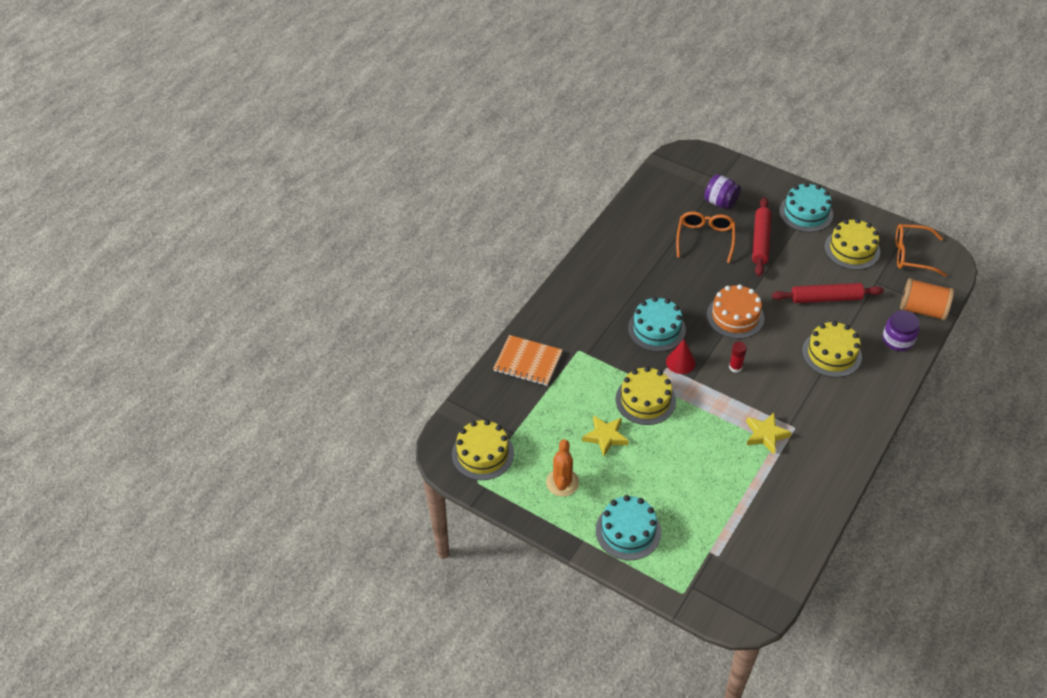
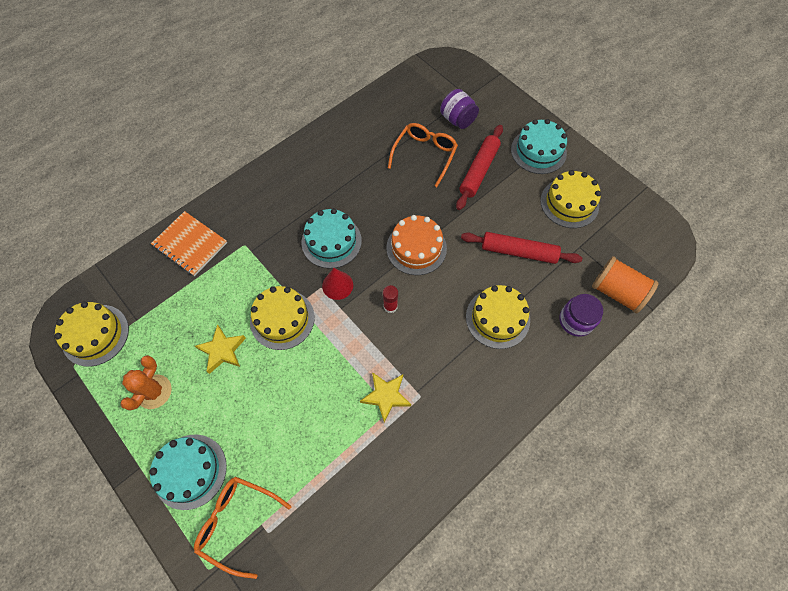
camera: 15 degrees right, 15 degrees up
(912, 255) = (630, 225): orange glasses -> orange glasses (237, 522)

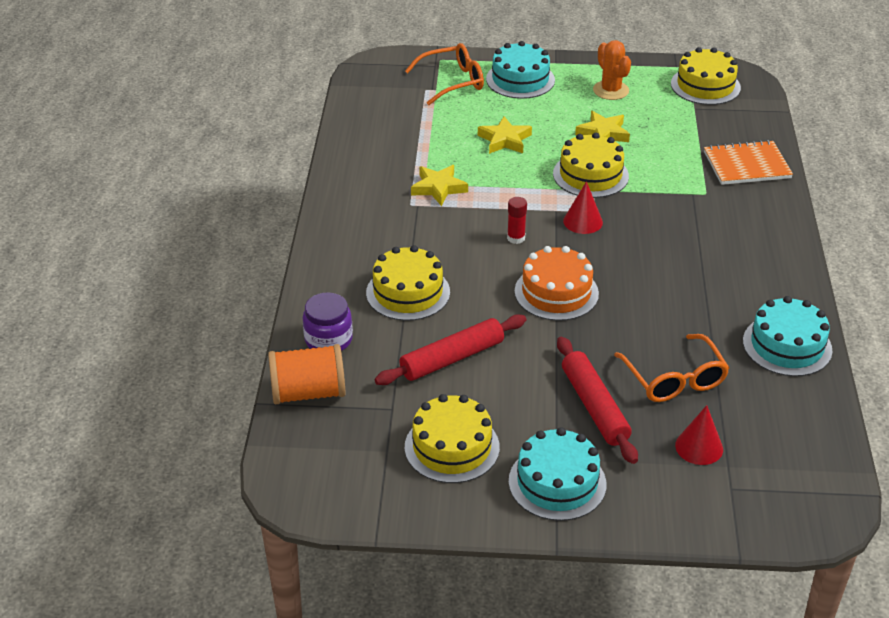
camera: 135 degrees right, 25 degrees down
(288, 406) = (505, 140): none -> yellow star
(331, 241) = (639, 245): turquoise cake -> turquoise cake (787, 345)
(457, 120) = (699, 447): purple jar -> red cone

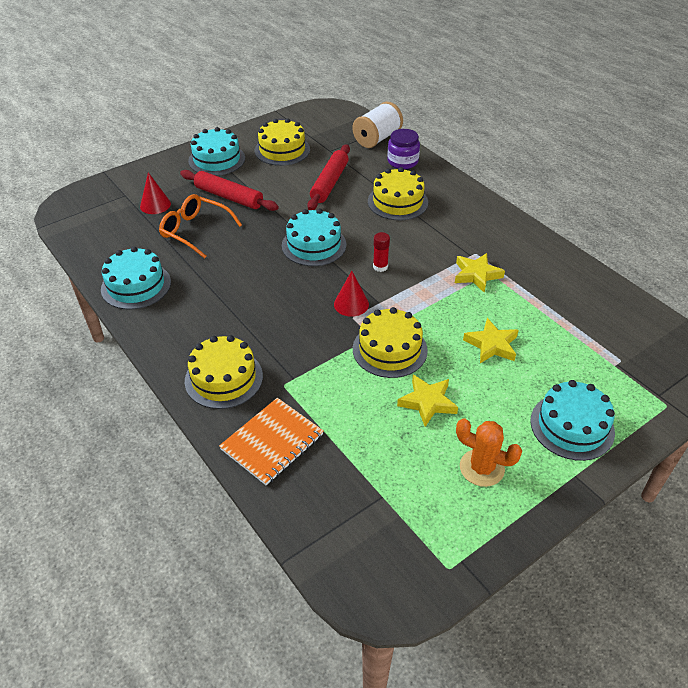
camera: 140 degrees right, 5 degrees up
(308, 392) = (377, 138): orange spool -> white spool
(452, 82) = (616, 384): orange glasses -> none
(556, 292) = (314, 245): orange cake -> turquoise cake
(705, 86) = (402, 545): yellow cake -> yellow cake (224, 378)

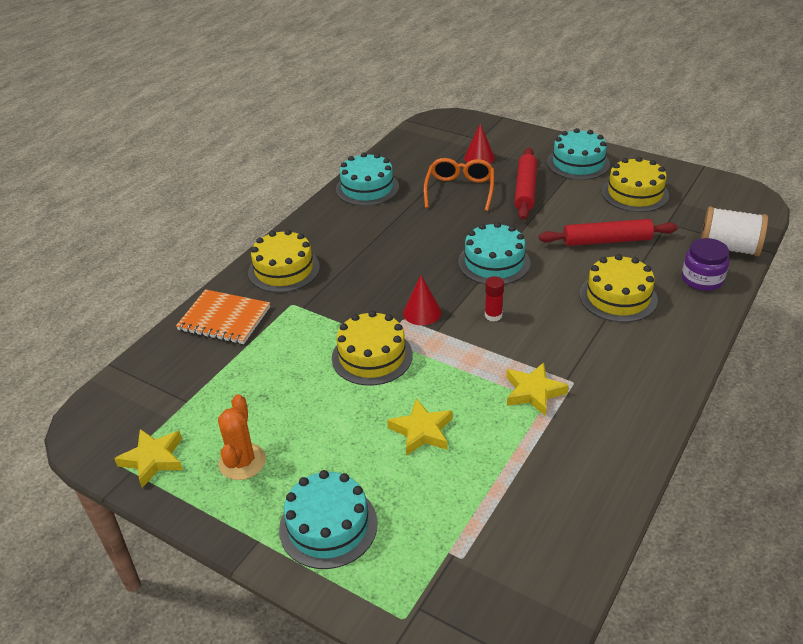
camera: 70 degrees right, 5 degrees down
(427, 402) = (312, 402): yellow star -> yellow star (153, 459)

